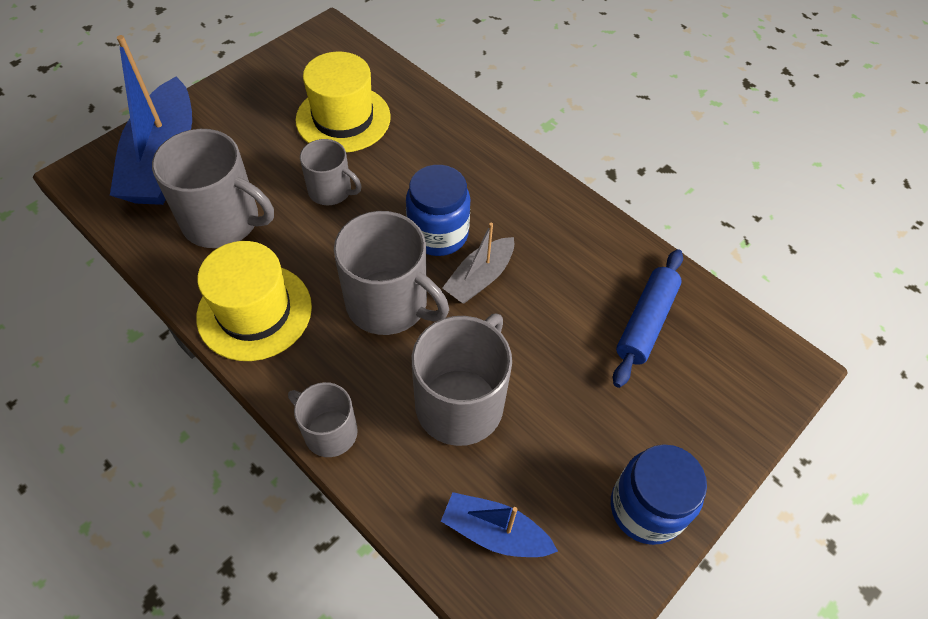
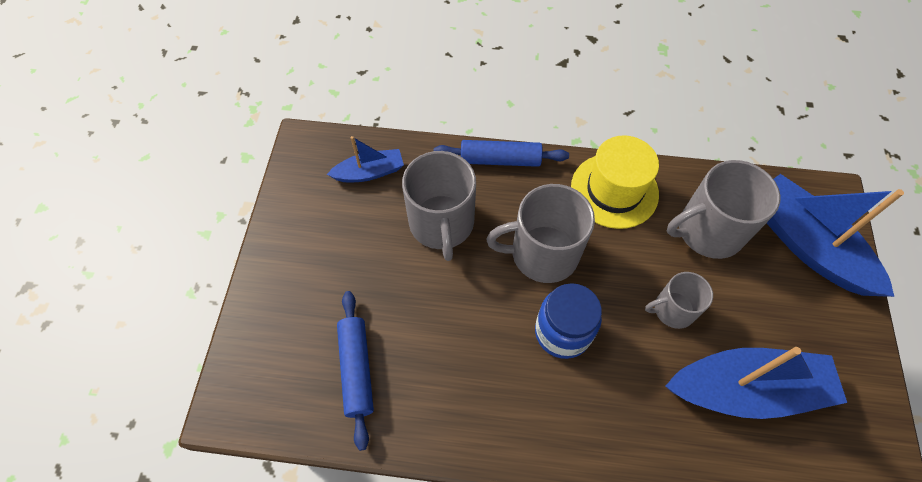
camera: 145 degrees right, 5 degrees up
(329, 432) = (500, 160): grey mug -> blue rolling pin
(343, 118) = (746, 389): yellow hat -> blue boat
(480, 278) = (501, 317): grey boat -> none
(646, 508) = (290, 238): blue jar -> none

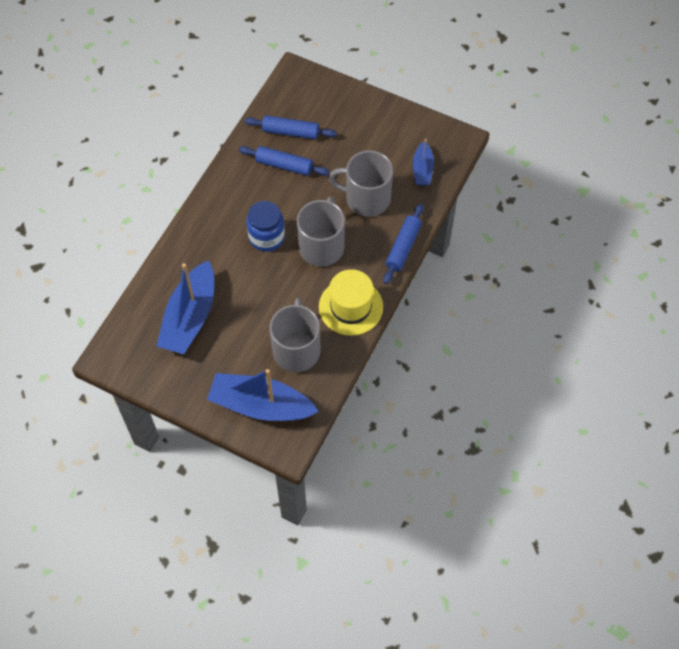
camera: 110 degrees right, 0 degrees up
(425, 355) = (284, 165): none -> blue rolling pin
(673, 310) = (253, 302): grey mug -> none
(806, 245) = (261, 405): blue boat -> blue boat turned 150 degrees counterclockwise

